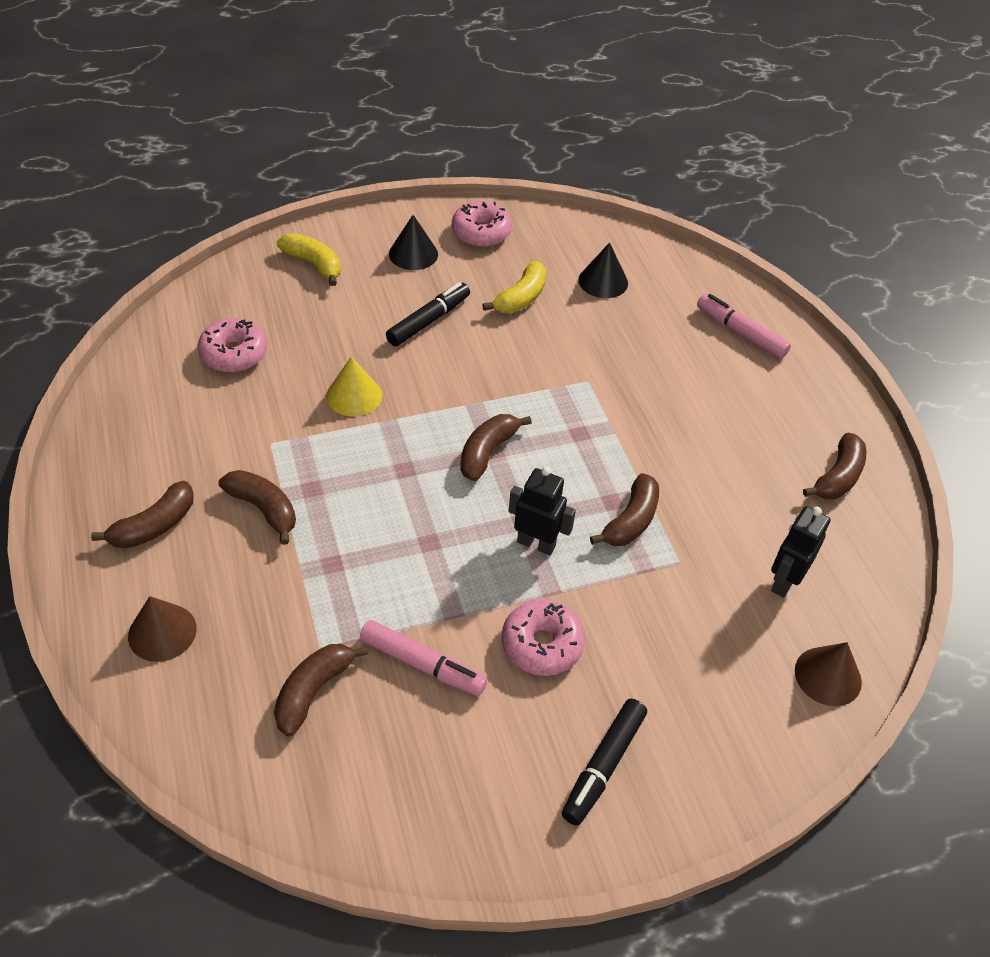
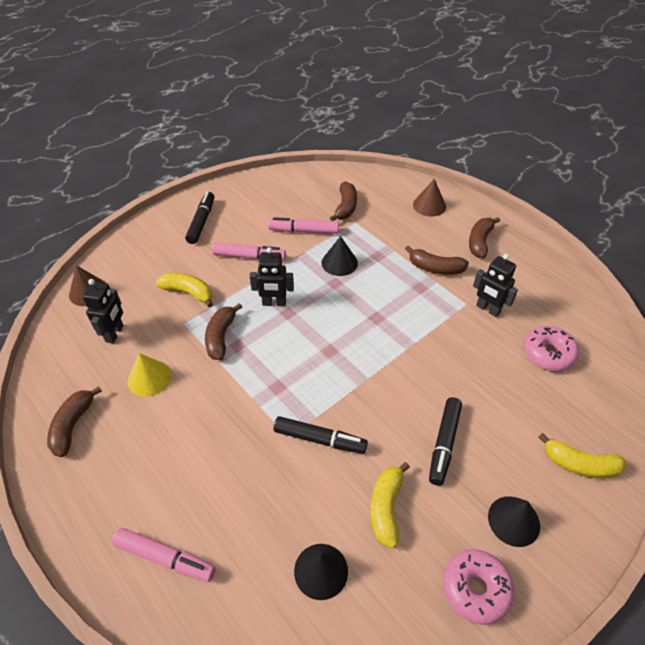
camera: 160 degrees right, 0 degrees up
(250, 426) = (487, 309): none -> black robot
(354, 395) = (445, 354): yellow cone -> yellow cone (149, 378)
(400, 574) = (339, 263): none -> black cone
(487, 452) = (333, 348): brown banana -> none
(542, 644) = (249, 256): pink donut -> pink marker
(555, 368) = (319, 439): none -> black marker
(662, 611) = (188, 292): none -> yellow banana

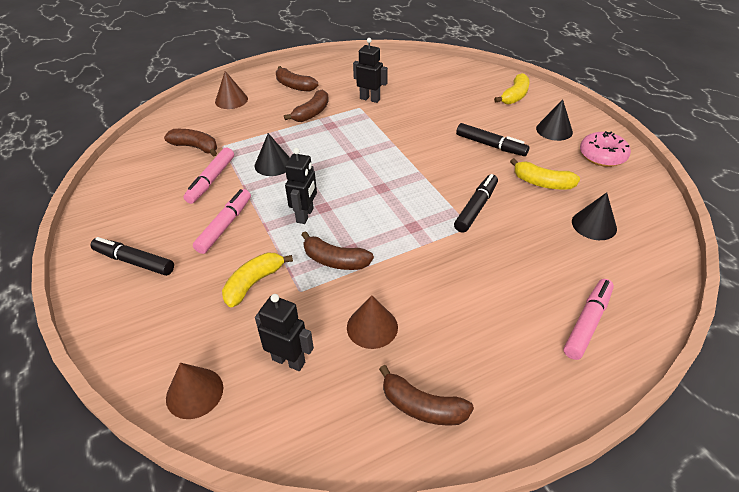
camera: 75 degrees left, 5 degrees down
(149, 378) = (372, 327): yellow cone -> brown cone
(487, 309) = (370, 99): black robot -> black robot turned 120 degrees counterclockwise
(548, 353) = (422, 85): pink donut -> none

